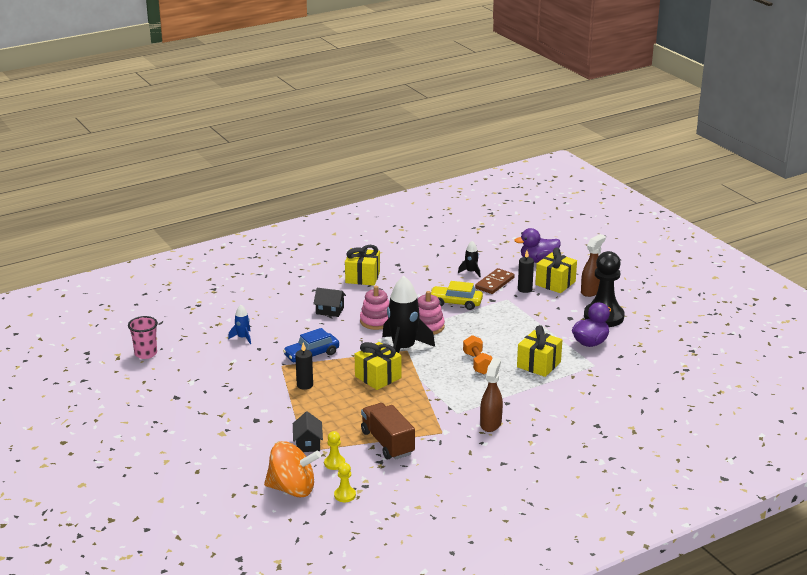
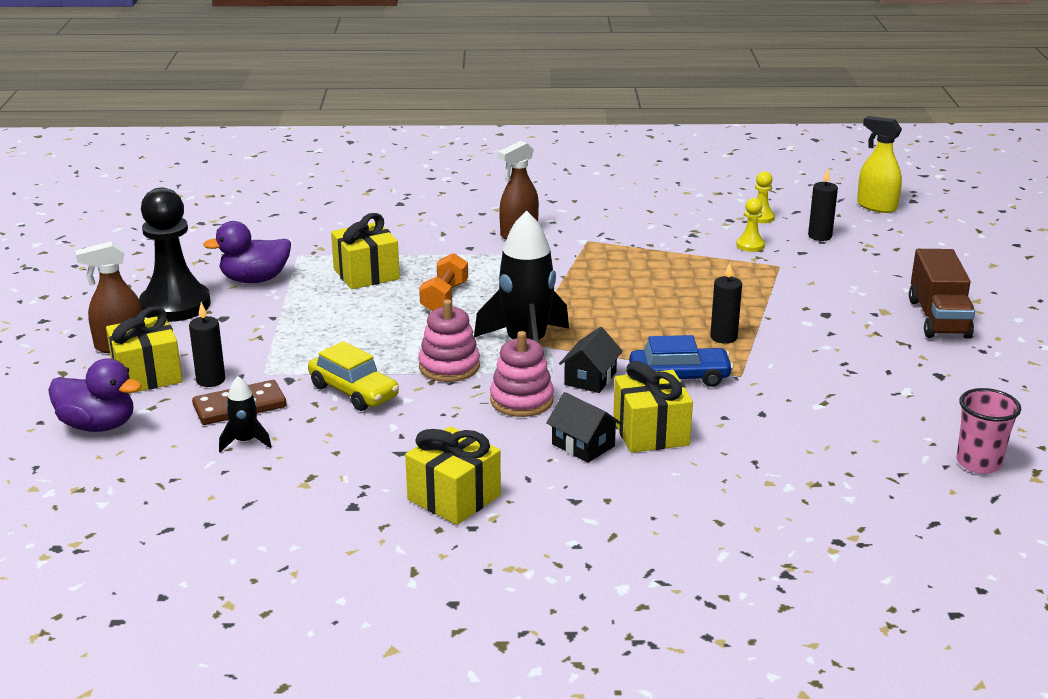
camera: 150 degrees left, 0 degrees up
(243, 338) = (780, 440): blue rocket -> none
(265, 539) = (876, 206): none -> yellow spray bottle
(292, 489) = (820, 236): orange spinning top -> black candle
(308, 443) = (770, 271): black house -> black house (590, 378)
(378, 377) = (605, 318): yellow gift -> yellow gift (651, 432)
(387, 443) = (666, 247): brown truck -> brown truck (938, 318)

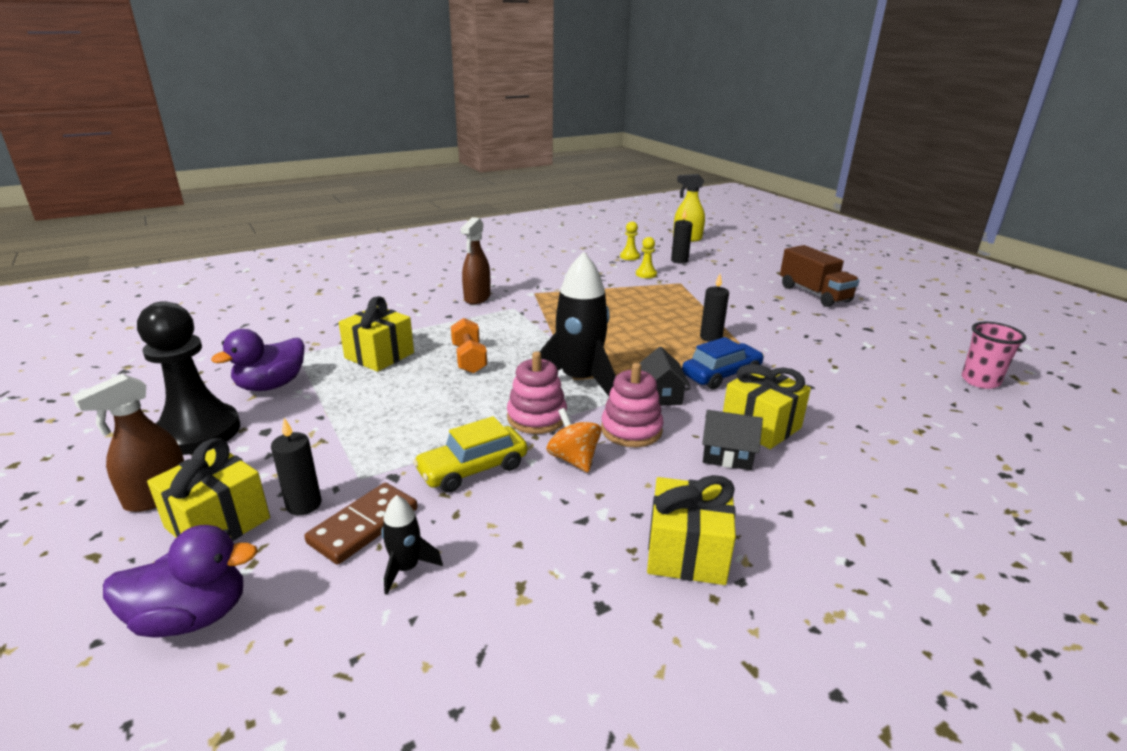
camera: 30 degrees left, 0 degrees up
(353, 392) = (472, 469): yellow car -> yellow car turned 135 degrees clockwise
(443, 408) = (573, 459): none -> orange spinning top

